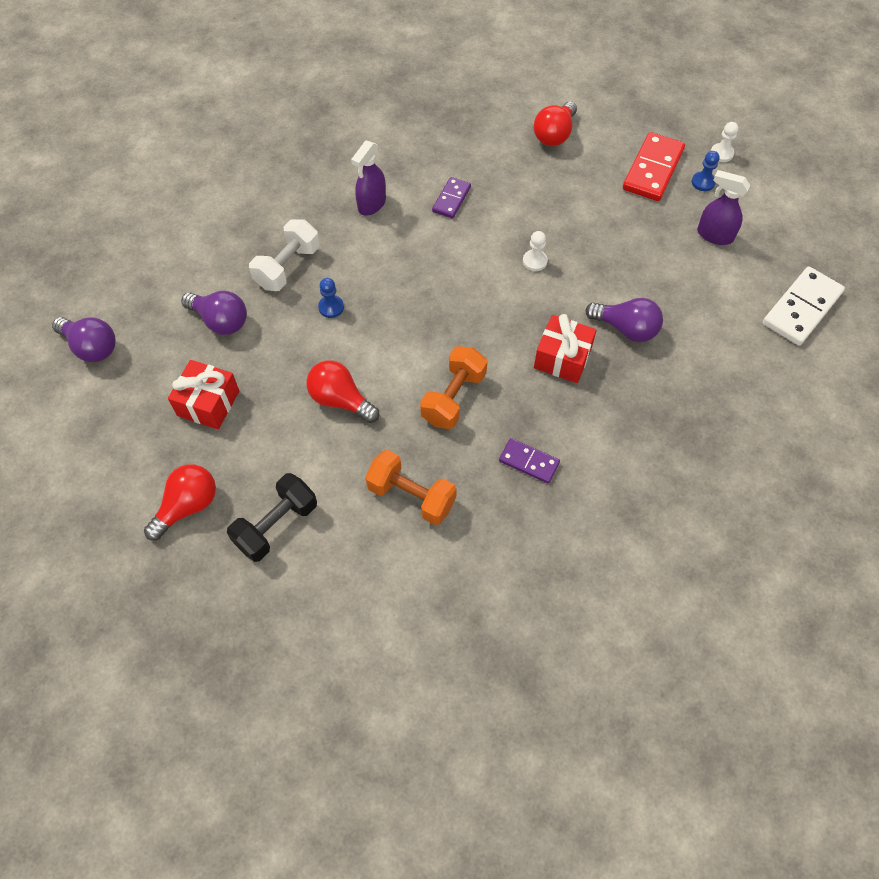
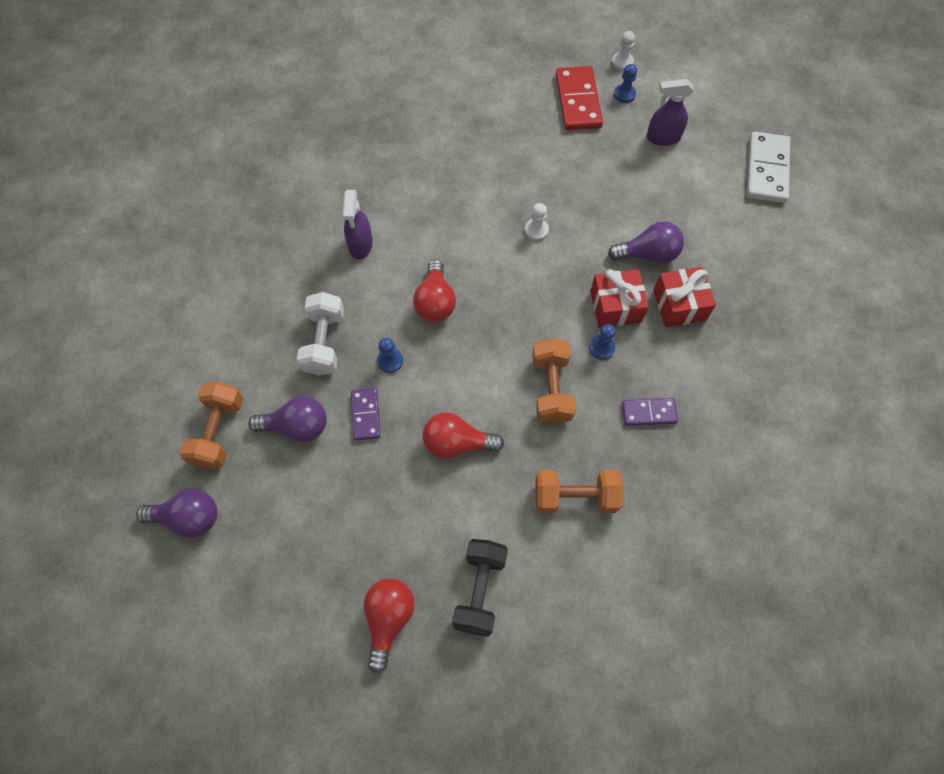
camera: 30 degrees left, 5 degrees up
(158, 295) = (219, 432): none -> orange dumbbell
(208, 403) = (340, 511): red gift -> red gift (679, 305)
(451, 199) = (428, 207): purple domino -> purple domino (365, 415)
(524, 386) = (601, 348): none -> blue pawn
(554, 135) = (477, 105): red light bulb -> red light bulb (435, 302)

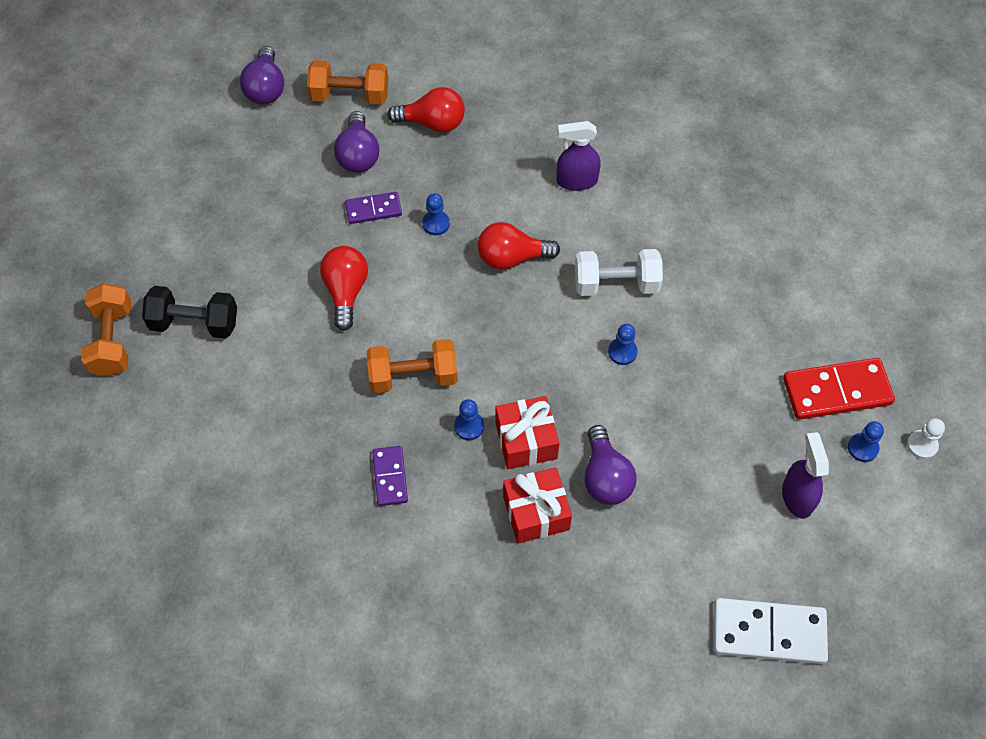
camera: 85 degrees right, 5 degrees down
(324, 342) = (452, 164): white dumbbell -> white dumbbell (616, 284)
(389, 619) = (170, 251): red light bulb -> red light bulb (432, 123)
(536, 230) = (622, 352): white pawn -> blue pawn
(575, 497) = (289, 404): orange dumbbell -> orange dumbbell (112, 340)

